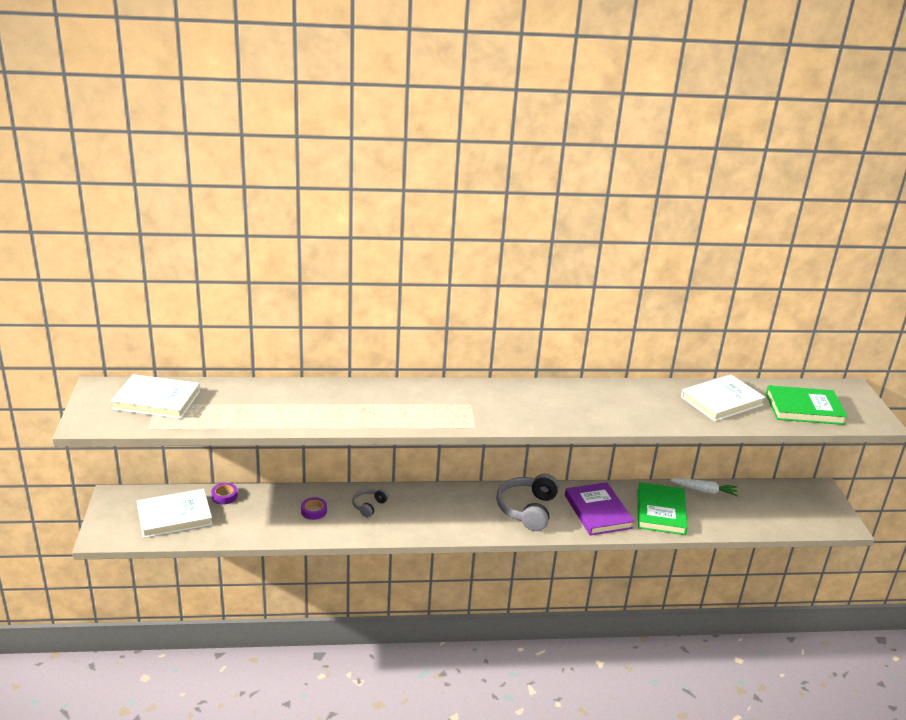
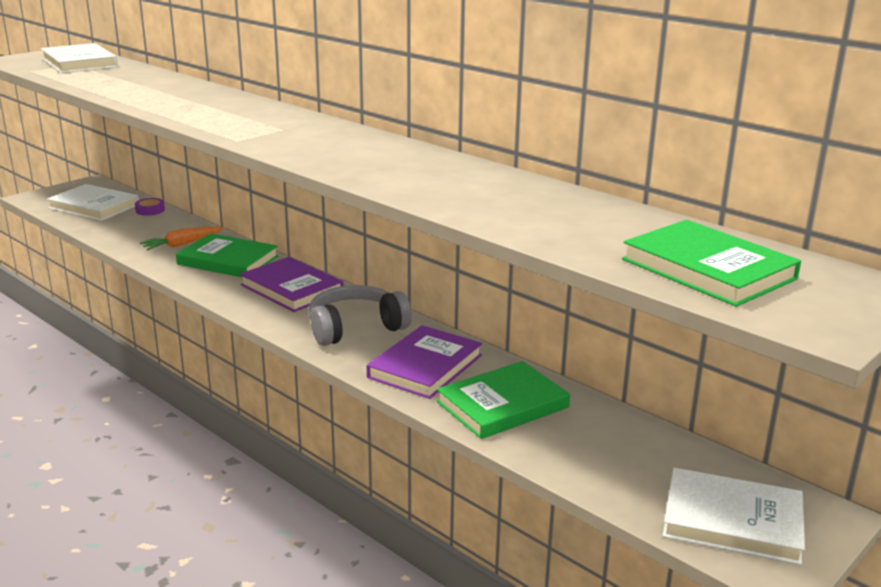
camera: 50 degrees right, 5 degrees down
(314, 511) = (182, 244): purple tape -> orange carrot
(369, 506) = (228, 260): grey headphones -> green book
(446, 504) = (291, 289): none -> purple book
(704, 491) = (612, 419): white carrot -> none
(722, 401) = (586, 219): white book -> white book (732, 521)

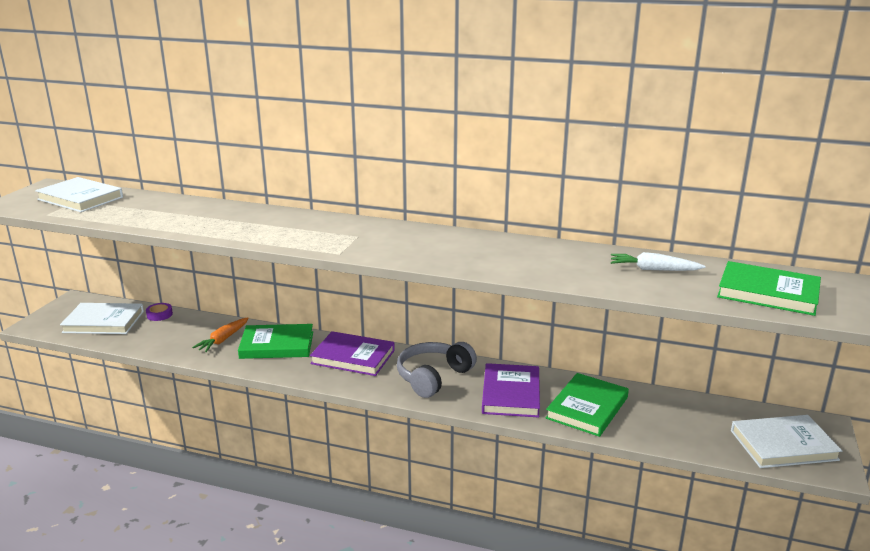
camera: 25 degrees left, 0 degrees up
(583, 216) = (653, 269): none -> white carrot

